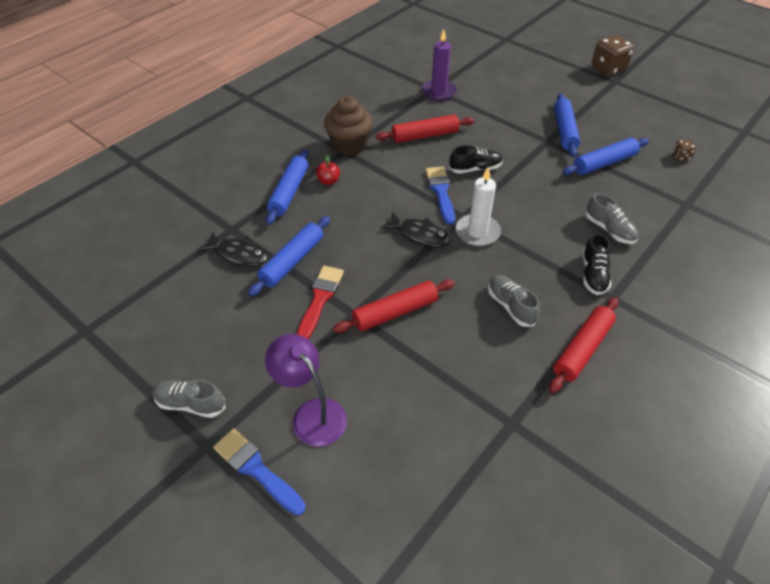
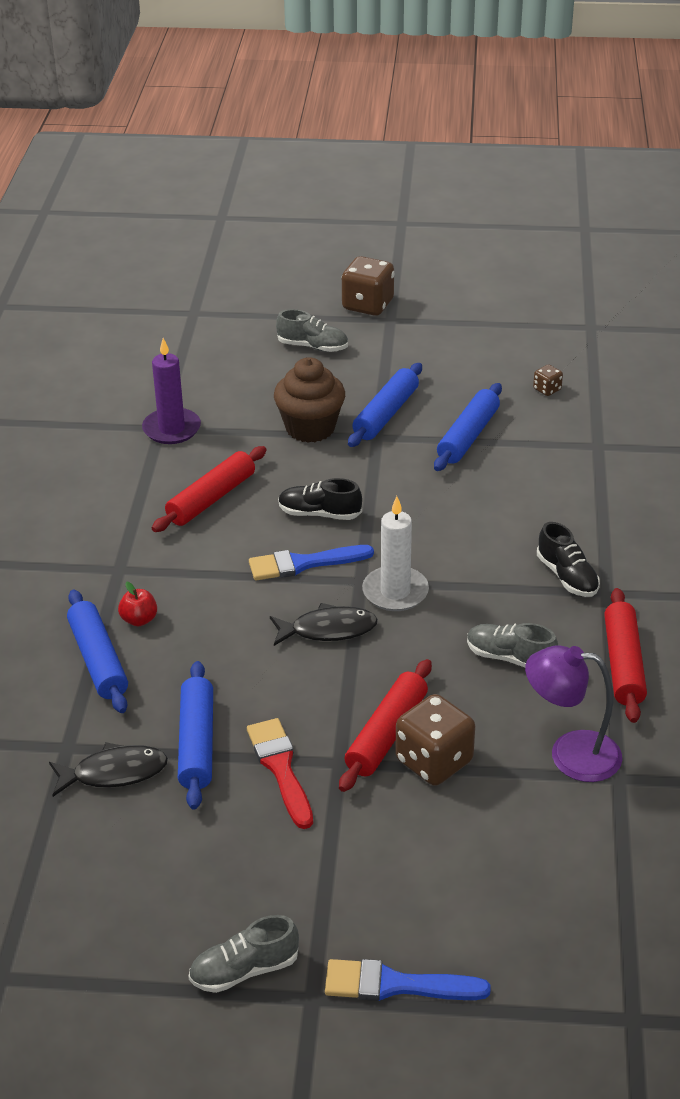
camera: 35 degrees left, 10 degrees down
(312, 414) = (400, 894): purple lamp -> purple lamp (570, 754)
(349, 145) = (119, 559): brown cupcake -> brown cupcake (310, 428)
(406, 344) = (434, 761): none -> brown dice
(441, 192) = (304, 563): blue brush -> blue brush turned 60 degrees counterclockwise
(475, 169) = (319, 514): black shoe -> black shoe turned 120 degrees counterclockwise
(564, 131) = (386, 414): blue rolling pin -> blue rolling pin turned 60 degrees clockwise
(609, 230) = (541, 516): grey shoe -> grey shoe (313, 346)

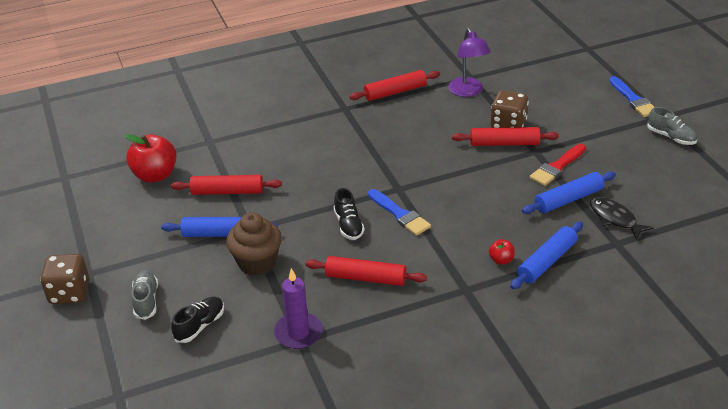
camera: 115 degrees left, 0 degrees up
(328, 630) = (447, 186): black fish -> none
(395, 592) = (398, 173): white candle -> none
(468, 436) = (227, 192): blue rolling pin -> red rolling pin
(510, 658) = (419, 123): grey shoe -> none
(547, 389) = (155, 175): brown dice -> red apple
(567, 576) = (341, 123): black shoe -> black shoe (200, 326)

